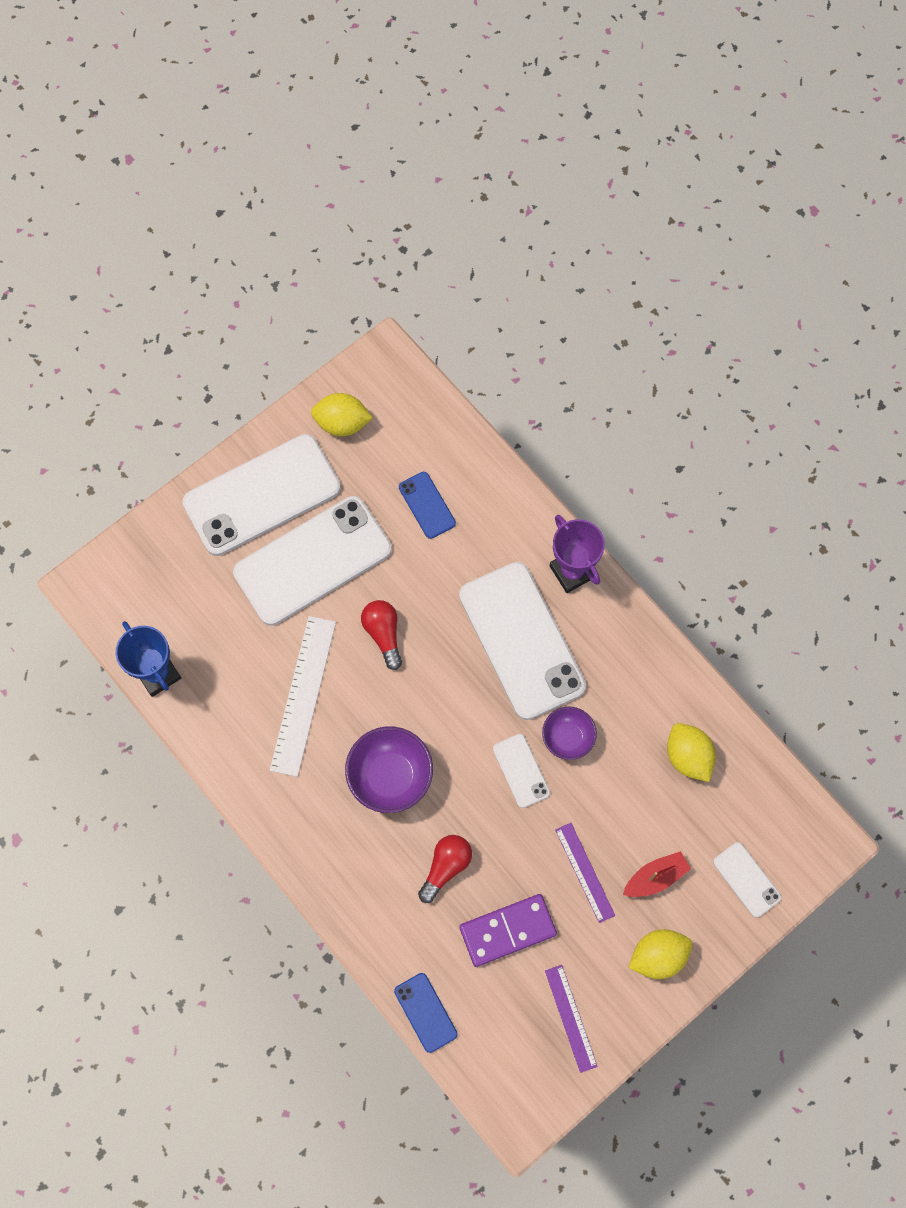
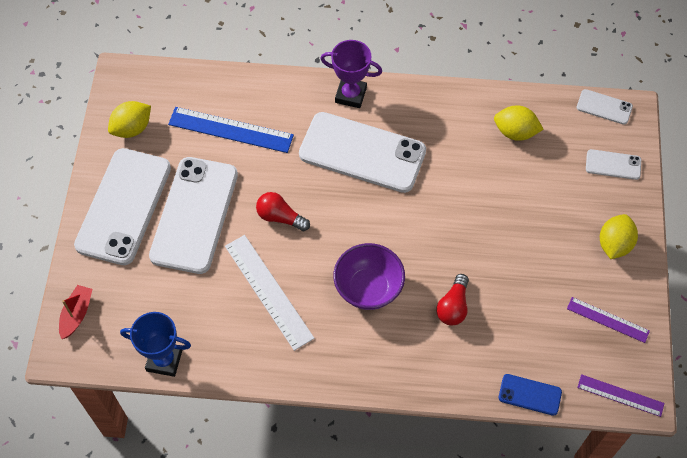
camera: 45 degrees left, 10 degrees down
(427, 505) = (231, 130): blue phone -> blue ruler
(446, 867) = (453, 306): red light bulb -> red light bulb turned 150 degrees counterclockwise
(507, 930) = (523, 307): purple domino -> none
(521, 770) = (437, 218): white phone -> white phone (604, 107)
(567, 738) = (443, 179): purple bowl -> none
(584, 872) = (529, 238): purple ruler -> purple ruler (620, 395)
(655, 877) = (567, 206): red boat -> red boat (76, 314)

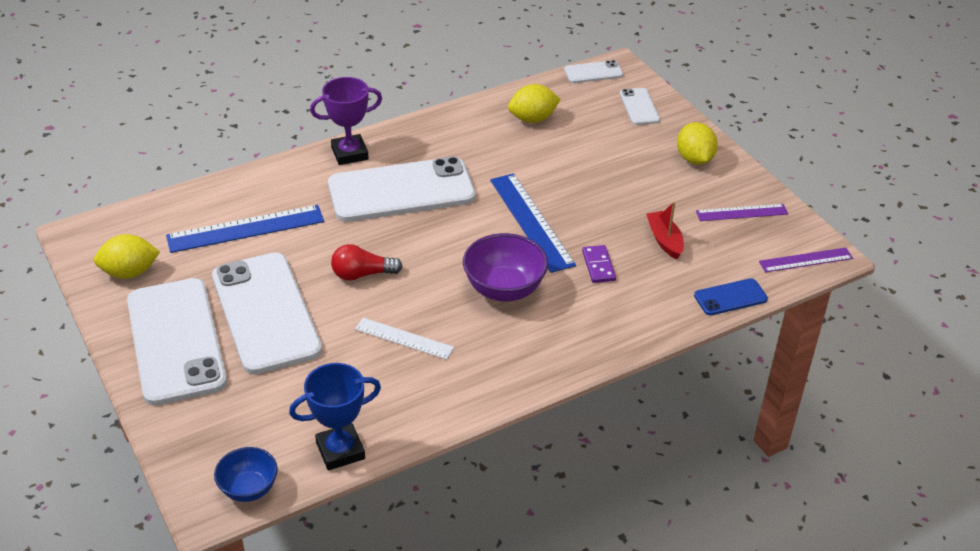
camera: 35 degrees left, 20 degrees down
(76, 314) = (199, 461): red boat -> red boat (664, 240)
(91, 355) = (249, 489): none -> blue bowl
(132, 128) = (130, 272): yellow lemon -> yellow lemon turned 60 degrees clockwise
(268, 291) = (404, 338): white ruler -> white ruler, size x0.61
(435, 236) = (531, 221): none -> blue ruler
(453, 306) = (598, 266): red light bulb -> purple domino
(613, 165) = (639, 107): white phone -> white phone turned 75 degrees counterclockwise

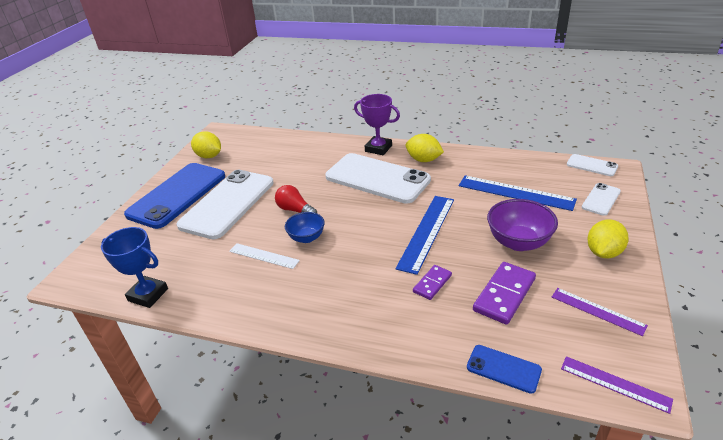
camera: 50 degrees right, 5 degrees down
(176, 341) = (177, 195): white phone -> blue phone
(245, 228) = (280, 161): blue ruler -> blue ruler (515, 192)
(249, 489) = (90, 284): blue bowl -> blue bowl (306, 238)
(404, 338) = (263, 256): white ruler -> white ruler turned 45 degrees counterclockwise
(504, 289) = (354, 262): purple bowl -> purple bowl (518, 242)
(532, 119) = (510, 175): yellow lemon -> yellow lemon (423, 160)
(664, 240) = (504, 294): red boat -> purple domino

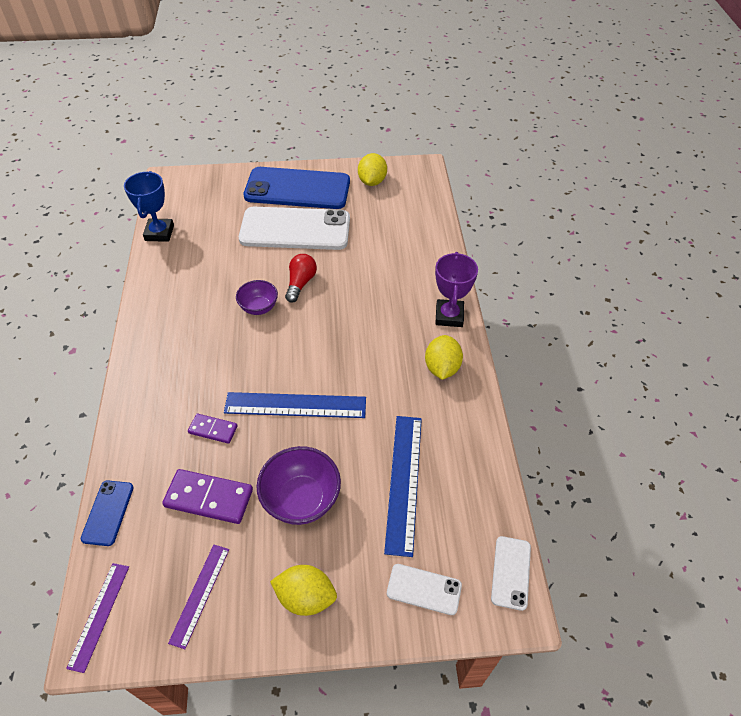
camera: 65 degrees right, 15 degrees up
(263, 256) = (224, 286): white ruler -> none
(306, 238) = (259, 307): blue bowl -> purple bowl
(377, 178) = (383, 333): white phone -> none

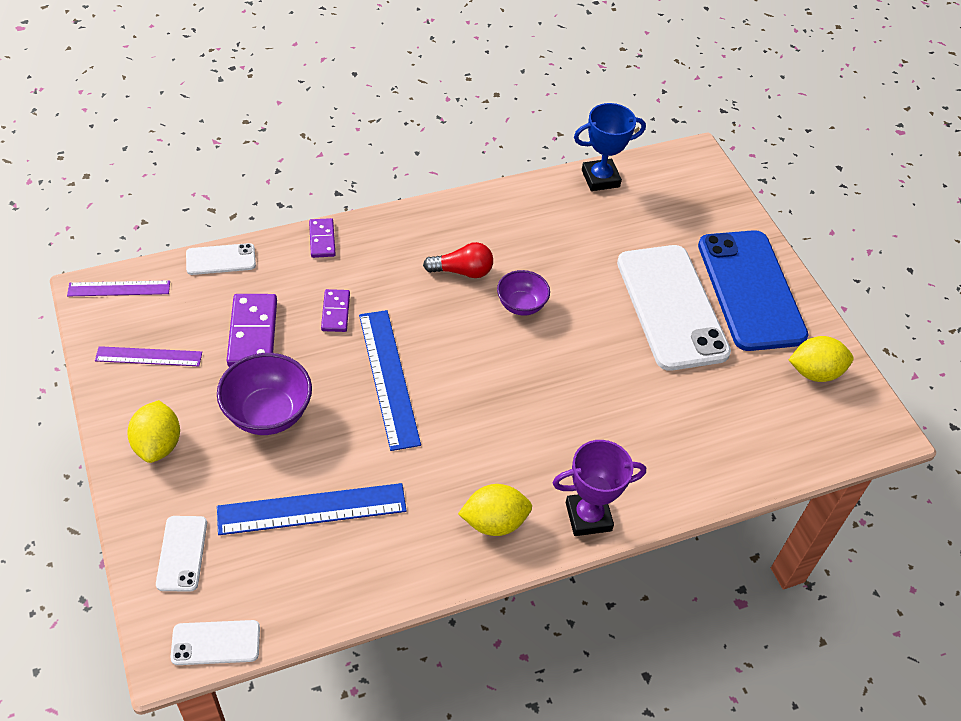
camera: 70 degrees right, 0 degrees up
(108, 512) = (221, 259): blue phone -> white phone
(126, 425) = (322, 240): none -> purple domino
(300, 283) = (578, 336): red light bulb -> red light bulb (462, 271)

